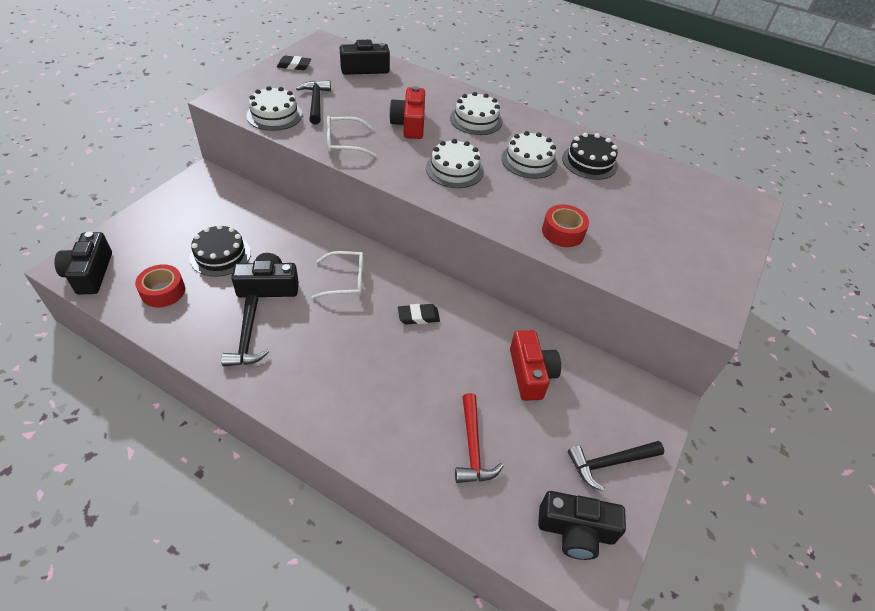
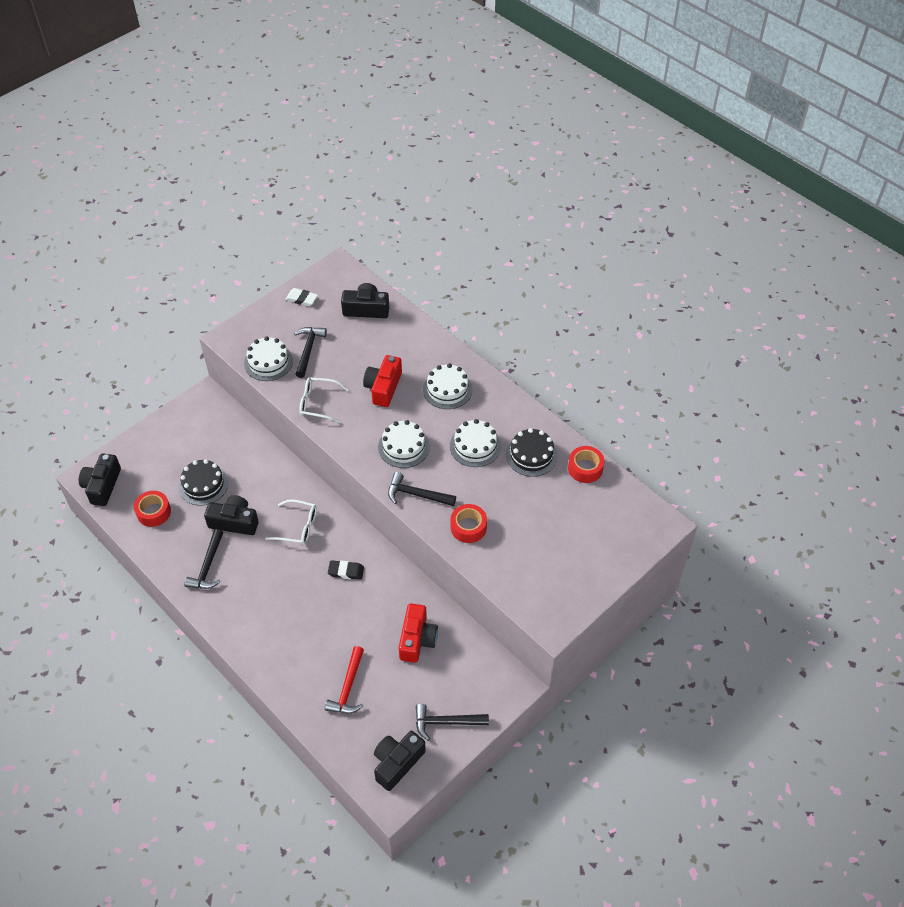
camera: 20 degrees right, 5 degrees up
(294, 66) = (301, 299): black eraser -> white eraser
(490, 210) = (416, 494): none -> black hammer
(576, 531) = (397, 763): black camera -> black camera turned 105 degrees clockwise
(648, 167) = (585, 468): none -> red tape

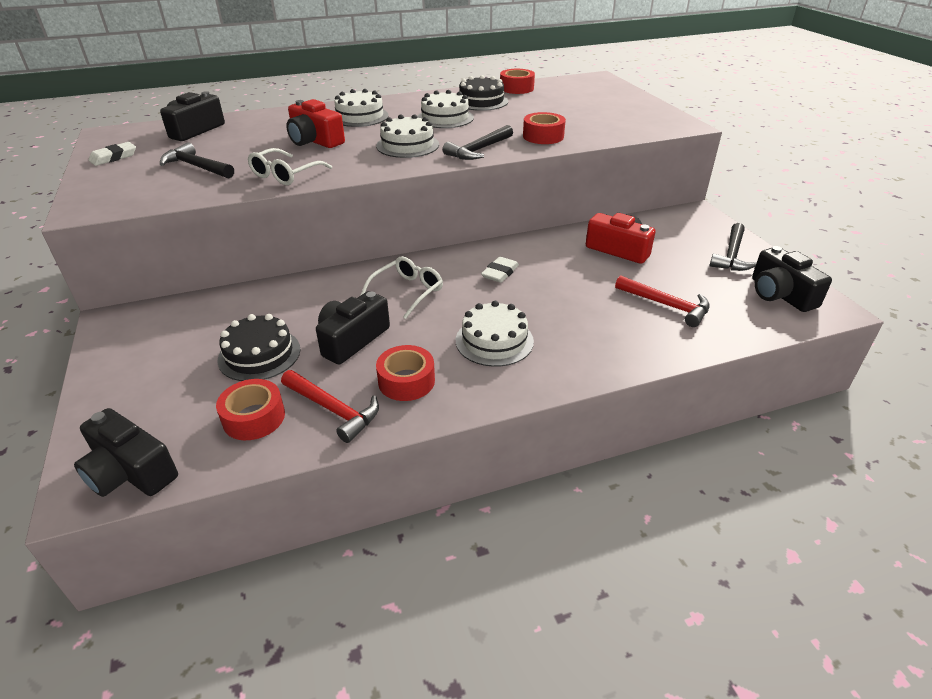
camera: 65 degrees left, 15 degrees down
(172, 544) = (334, 410): none -> red hammer
(207, 567) = (406, 381): black hammer -> red tape
(268, 362) = (173, 191): white cake -> white cake (494, 341)
(346, 571) = (500, 273): black eraser -> white eraser

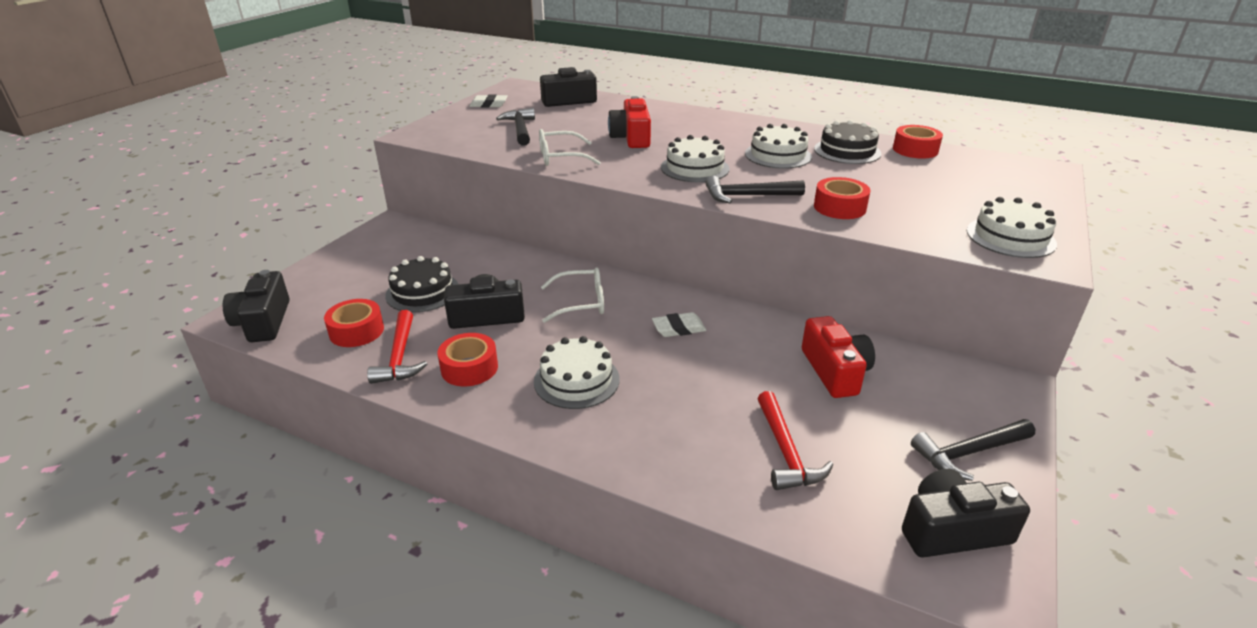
camera: 45 degrees right, 5 degrees down
(360, 116) = (706, 129): white cake -> white cake (1010, 237)
(780, 294) = (952, 530): black camera -> black camera turned 60 degrees clockwise

